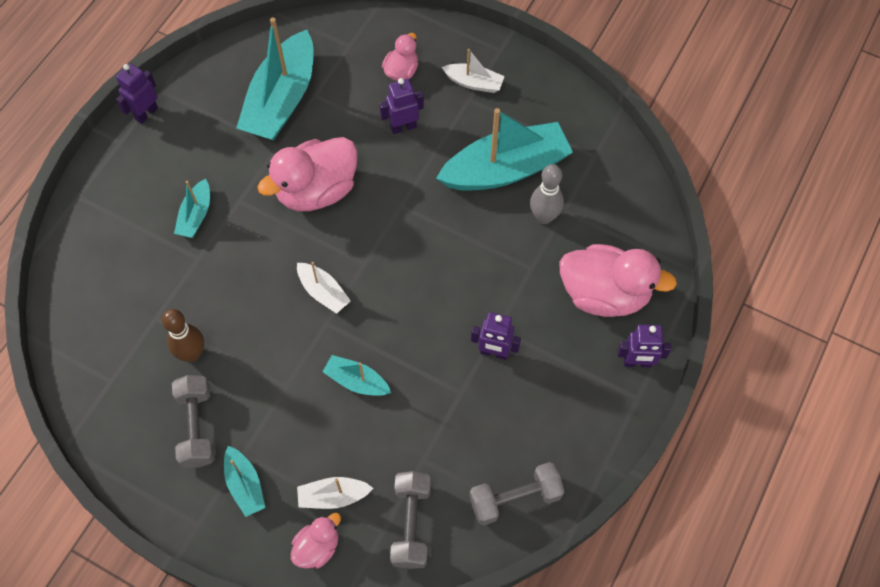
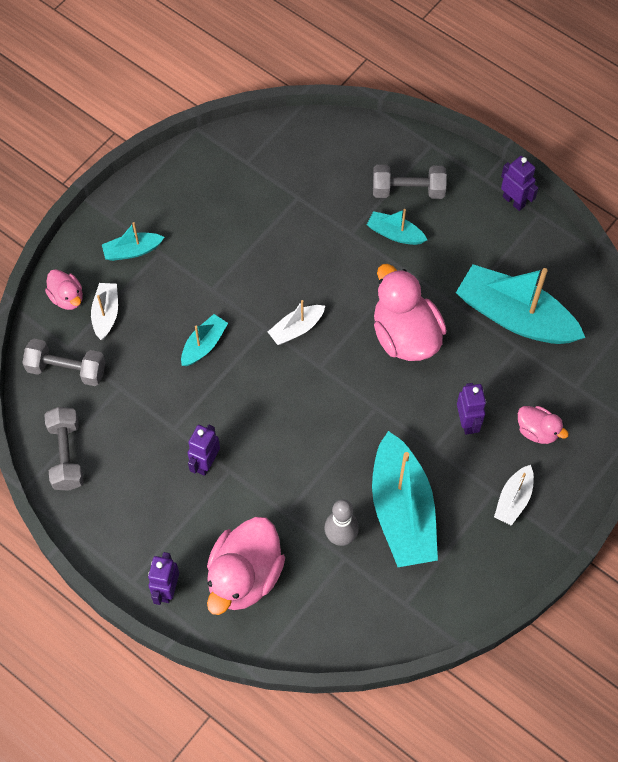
camera: 100 degrees right, 0 degrees up
(192, 354) = (258, 221): brown bowling pin -> none
(197, 427) = (191, 220): grey dumbbell -> grey dumbbell (408, 190)

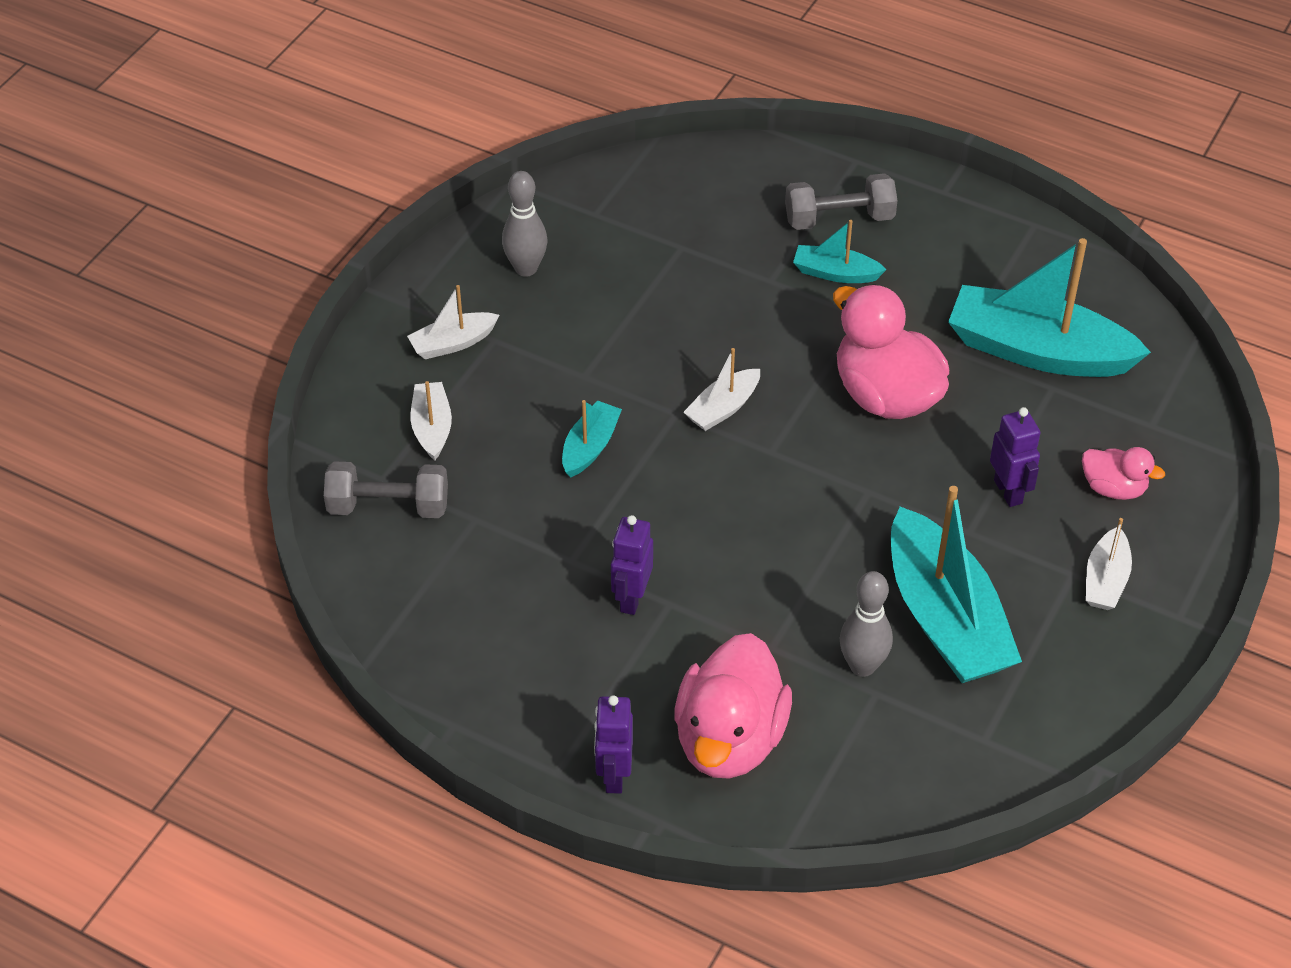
camera: 10 degrees left, 15 degrees down
(66, 455) = (413, 618): grey dumbbell -> none
(67, 297) = (368, 414): pink duck -> none
(132, 251) = (453, 343): turquoise boat -> white boat
(191, 199) = (526, 268): none -> grey bowling pin
(514, 201) = (994, 213): purple robot -> none

